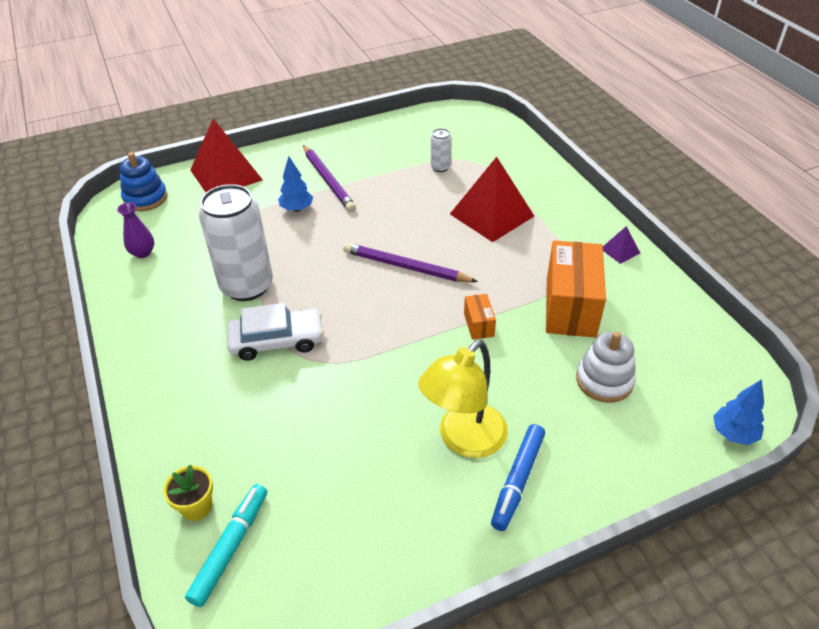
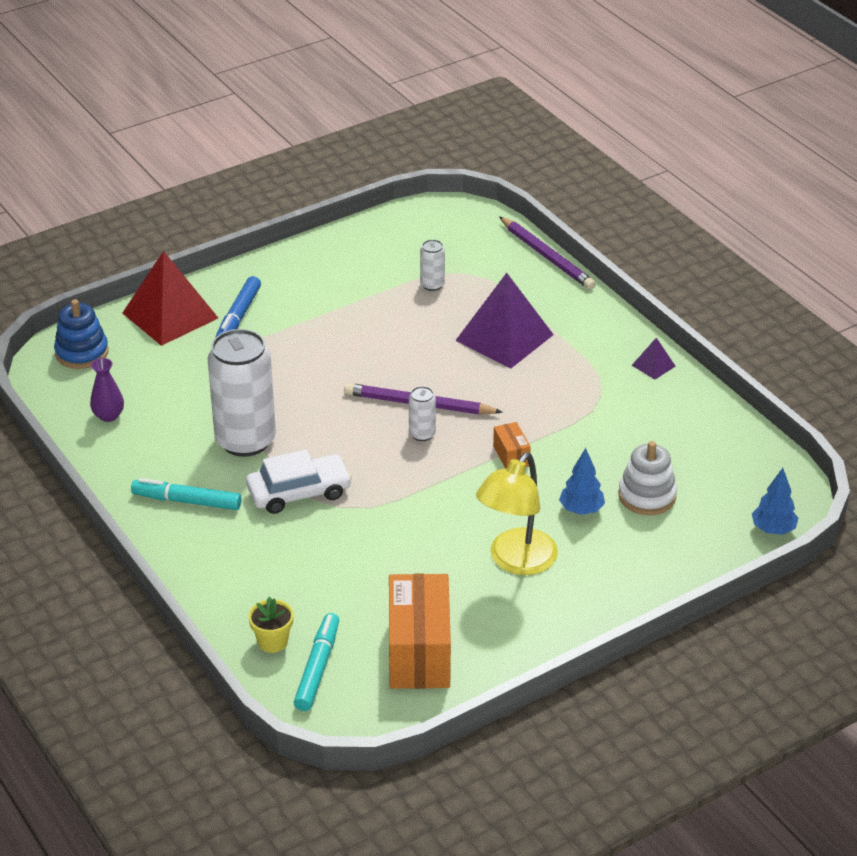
camera: 10 degrees left, 5 degrees down
(175, 339) = (187, 501): none -> turquoise marker
(297, 209) = (273, 350): blue tree -> blue tree (581, 510)
(328, 180) = (300, 312): purple pencil -> purple pencil (547, 256)
(402, 295) = (422, 434): none -> white can
(492, 215) = (504, 337): red pyramid -> purple pyramid
(518, 480) = (573, 588): blue marker -> blue marker (239, 316)
(570, 307) = (605, 429): orange box -> orange box (419, 652)

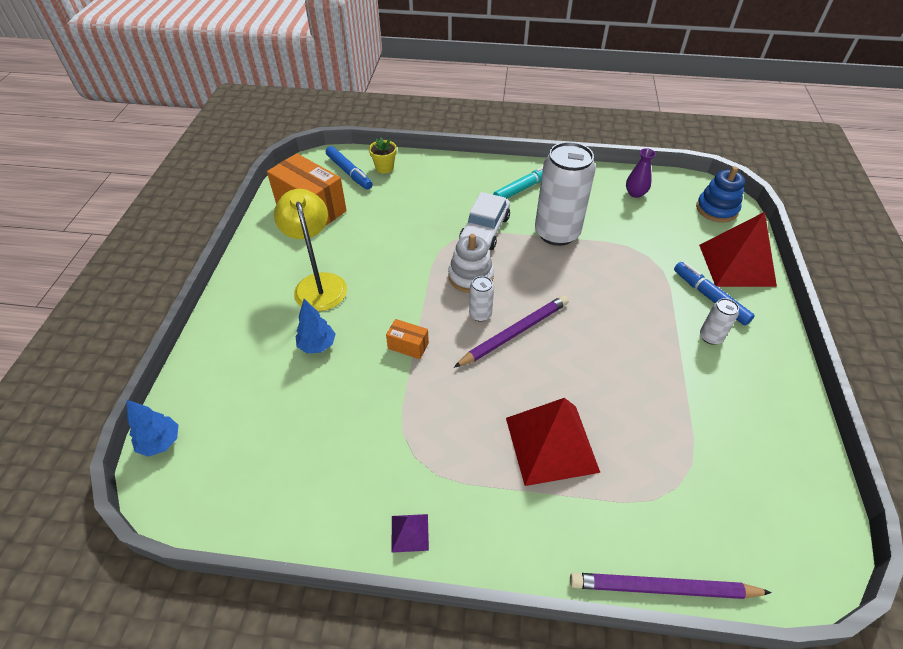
camera: 130 degrees right, 10 degrees up
(317, 668) = (349, 172): turquoise marker -> blue marker
(432, 285) = (674, 445): white can -> white can (710, 337)
(504, 337) = (551, 444): purple pyramid -> red pyramid
(647, 496) = (283, 392): white stacking toy -> white stacking toy (470, 277)

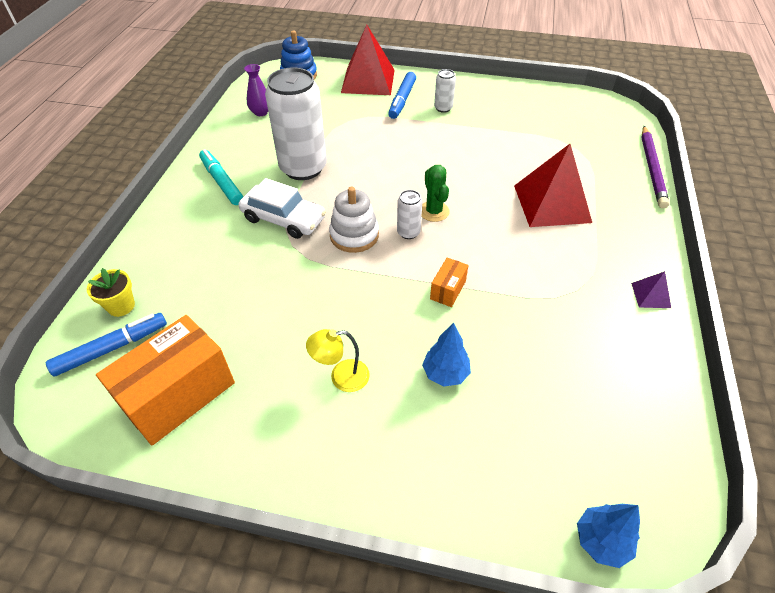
camera: 85 degrees left, 0 degrees up
(318, 283) = (341, 377): yellow lamp -> yellow lamp, size x0.56
(514, 333) = (434, 211): purple pencil -> green cactus
(710, 298) = (402, 100): blue marker -> blue marker turned 45 degrees counterclockwise

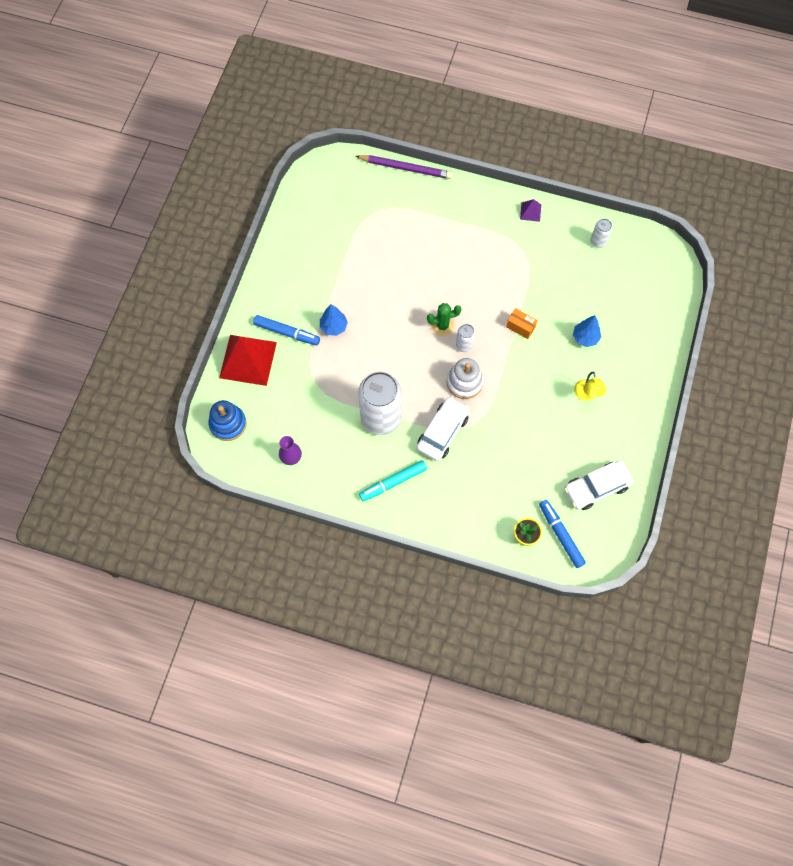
camera: 85 degrees left, 20 degrees up
(179, 395) = (596, 487): orange box -> white car
(443, 108) = (304, 300): white can -> white can (598, 242)
(551, 203) = (440, 245): red pyramid -> none
(601, 541) = (679, 283): blue tree -> blue tree (333, 327)

